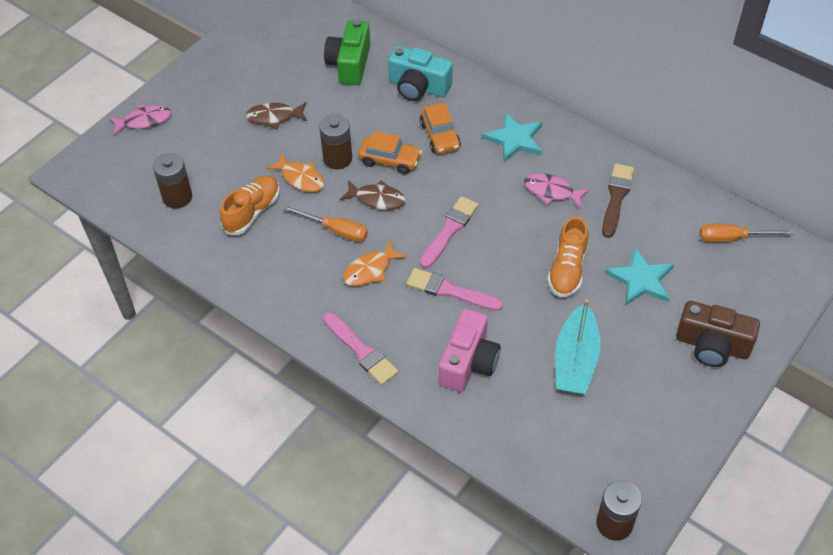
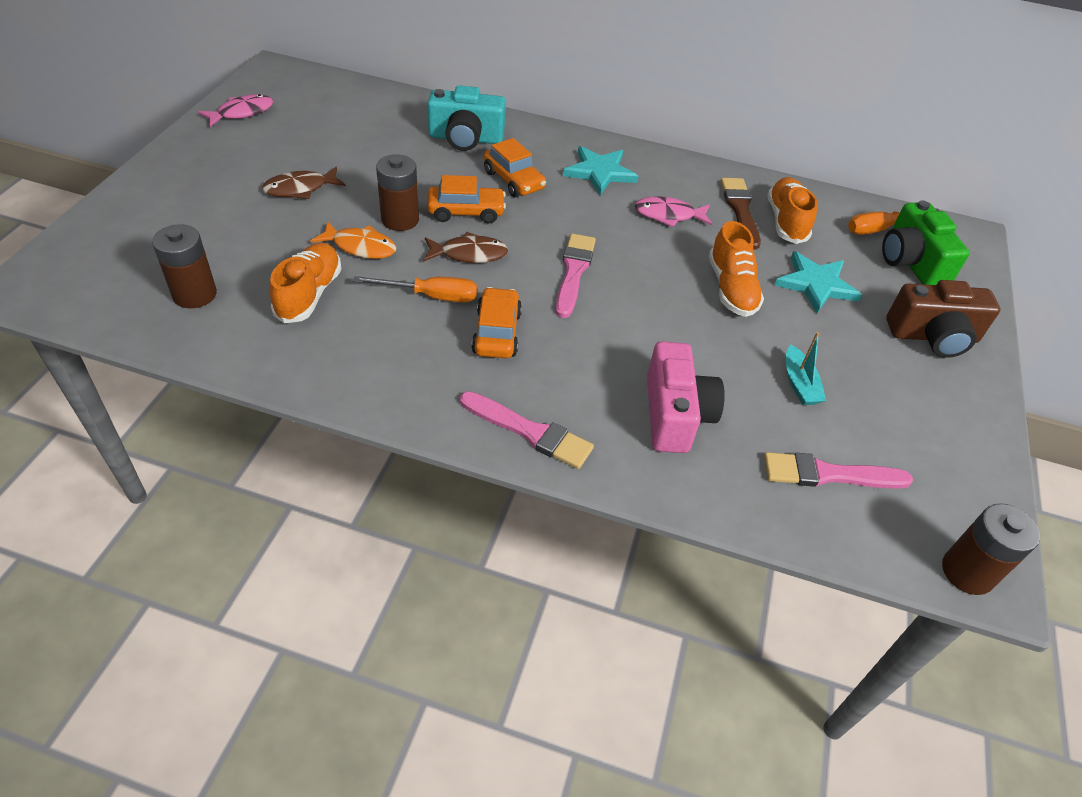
camera: 25 degrees left, 5 degrees down
(144, 121) = (119, 216): pink fish -> pink fish (242, 113)
(350, 64) = (374, 127): green camera -> green camera (911, 262)
(370, 270) = (496, 333): orange fish -> orange car
(450, 291) = (608, 337): pink brush -> pink brush (828, 474)
(575, 360) = (799, 384): turquoise boat -> turquoise boat, size x0.55
(651, 216) = (786, 221): none -> orange shoe

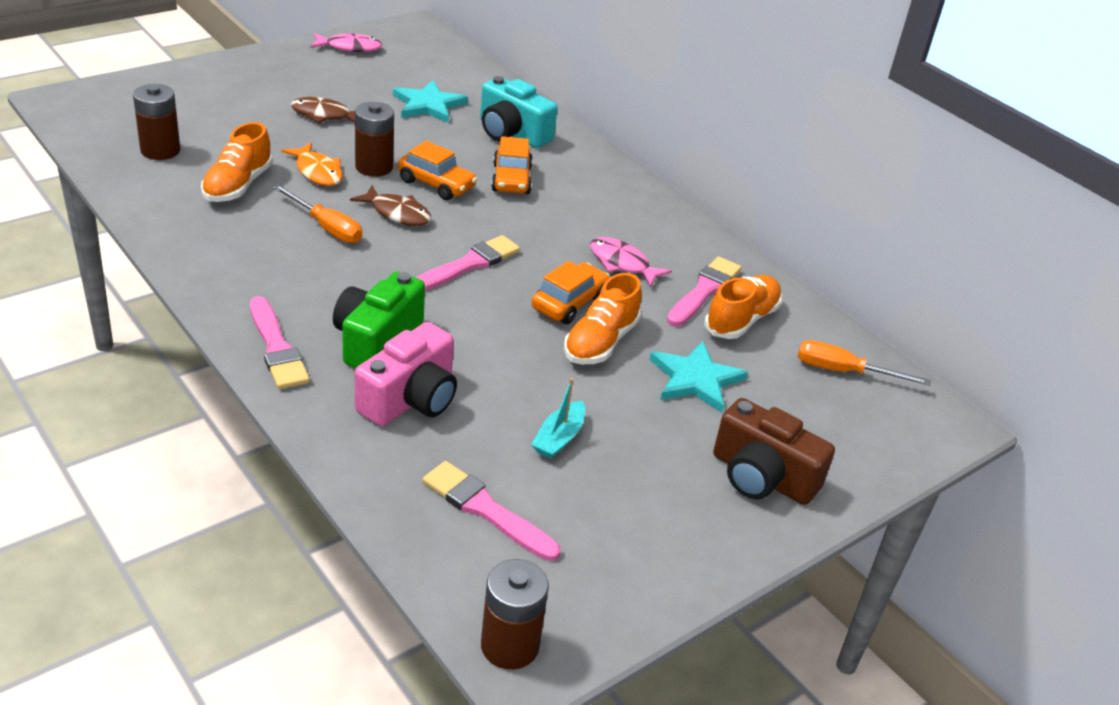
camera: 35 degrees right, 10 degrees down
(309, 294) = (238, 185): orange shoe -> orange shoe turned 150 degrees clockwise
(496, 333) = (343, 274): orange car -> orange car (569, 303)
(599, 172) = (602, 205): turquoise star -> turquoise star (428, 105)
(740, 210) = (704, 291): brown brush -> pink brush
(911, 262) = (836, 412): green camera -> green camera (376, 340)

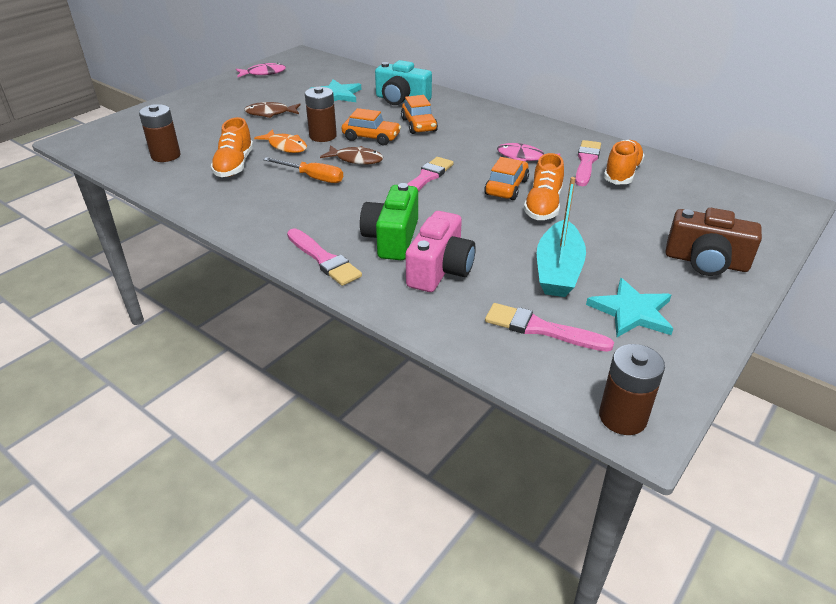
camera: 10 degrees left, 0 degrees up
(559, 438) = (558, 270): turquoise boat -> turquoise boat, size x1.81
(695, 379) = (619, 214): turquoise star -> turquoise star (632, 312)
(843, 371) = (706, 188): orange screwdriver -> none

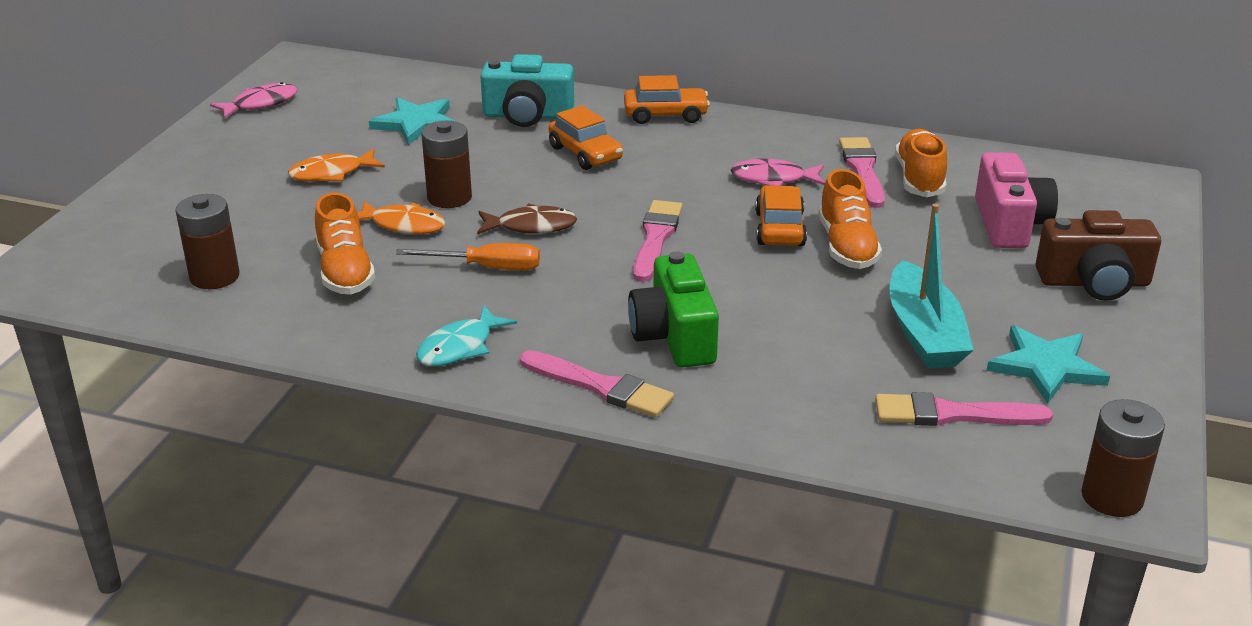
camera: 20 degrees left, 5 degrees down
(261, 219) = (460, 347): none -> turquoise fish
(270, 113) = (331, 173): brown fish -> orange fish
(371, 138) = (528, 187): orange car -> orange car (665, 115)
(440, 270) = (772, 366): pink camera -> pink camera (1009, 223)

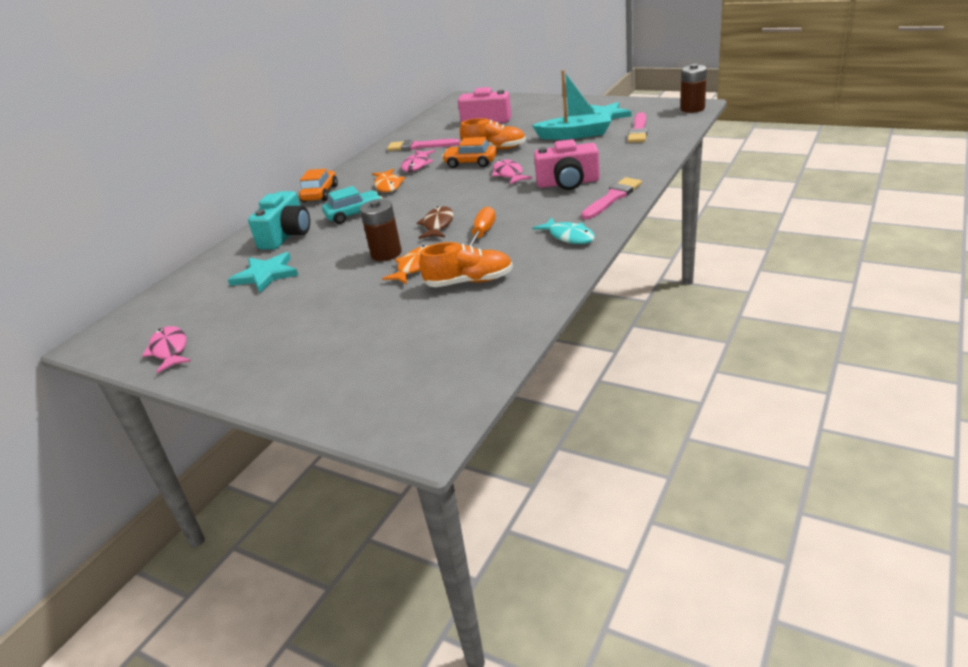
camera: 75 degrees left, 0 degrees up
(214, 276) = (457, 334): brown battery -> none
(331, 173) = (323, 302): orange fish -> orange fish (388, 185)
(585, 154) = (354, 214): orange car -> turquoise car
(656, 238) = (467, 191): pink brush -> none
(674, 336) = (568, 183): green camera -> pink camera
(722, 272) = (509, 174): none -> pink fish
(919, 179) = (435, 135): orange shoe -> none
(1094, 282) = (542, 107): brown camera -> none

